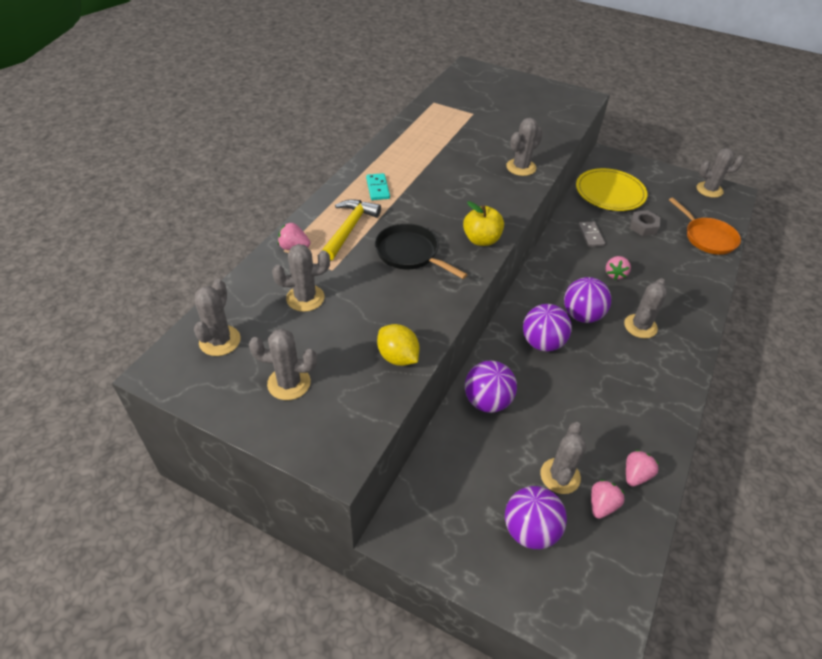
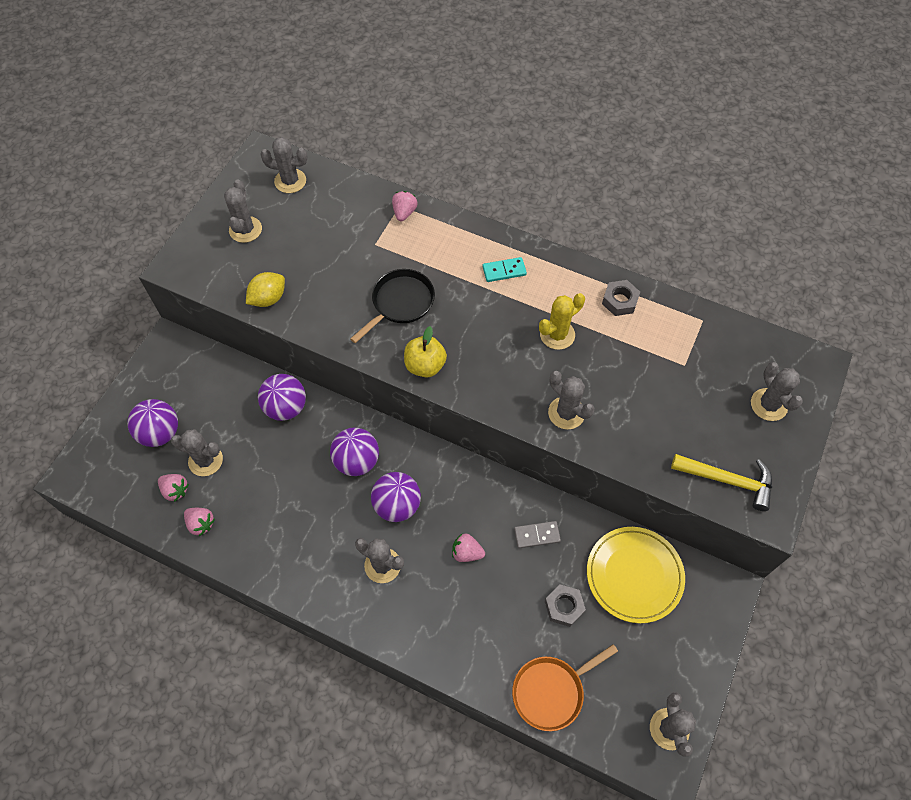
camera: 90 degrees right, 15 degrees up
(305, 298) = (338, 229): grey cactus -> grey cactus (768, 405)
(349, 229) = (434, 252): yellow hammer -> yellow hammer (728, 480)
(414, 134) = (620, 301): none -> grey nut
(447, 166) = (557, 334): none -> yellow cactus

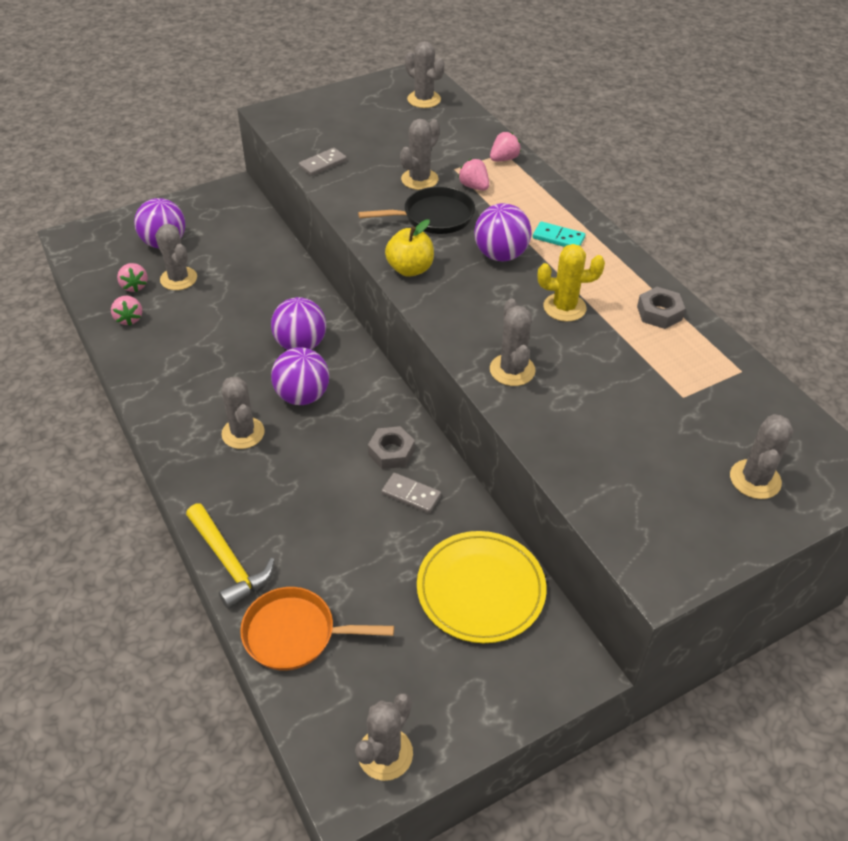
camera: 35 degrees right, 15 degrees down
(245, 229) = (352, 114): grey cactus -> grey cactus (419, 179)
(268, 298) = (323, 164): yellow lemon -> grey domino
(286, 407) = (280, 276): purple ball -> purple ball (500, 255)
(467, 552) = (329, 468): pink strawberry -> pink strawberry (474, 186)
(564, 607) = (379, 570): grey nut -> grey nut (391, 452)
(728, 480) = (639, 518): yellow hammer -> yellow hammer (229, 562)

